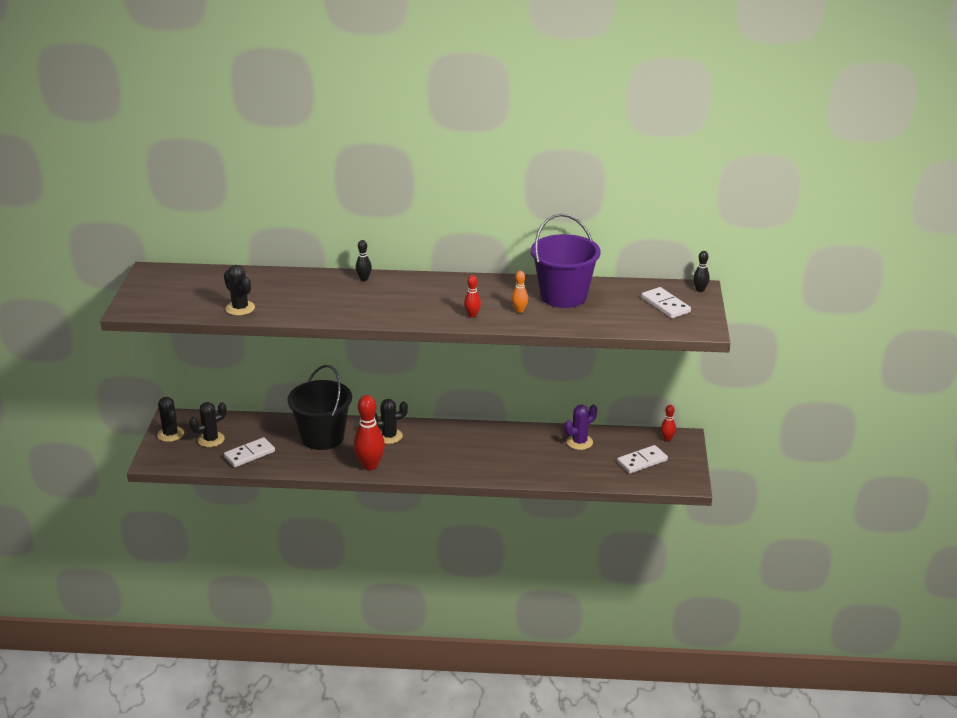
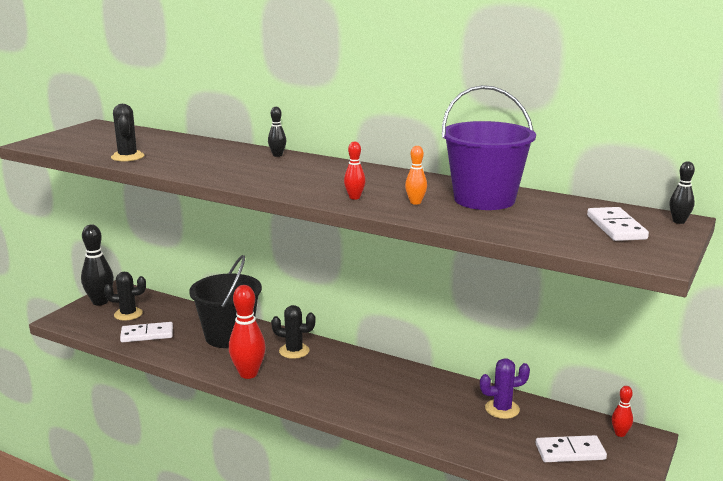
camera: 25 degrees right, 10 degrees down
(170, 434) = (100, 302): black cactus -> black bowling pin

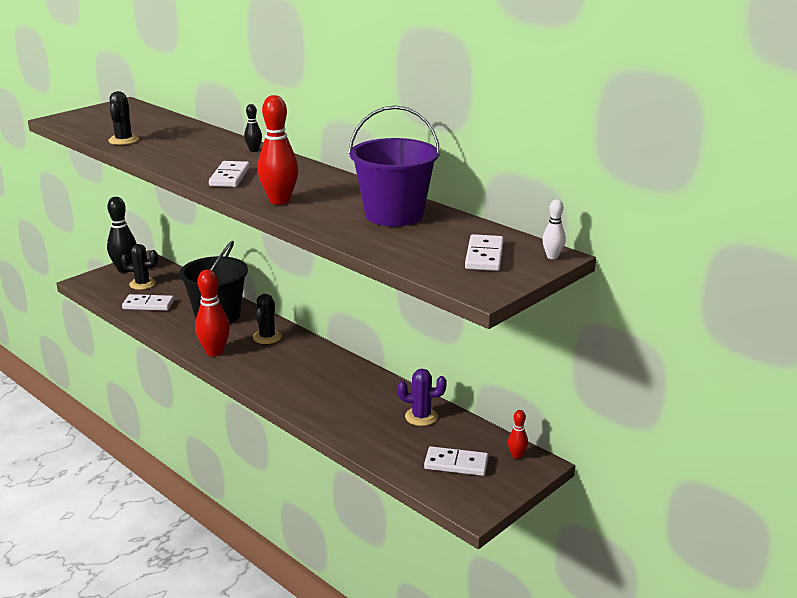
camera: 15 degrees right, 5 degrees up
(278, 180) = (229, 177): none -> white domino
(294, 351) = (267, 337): black cactus -> black cactus turned 75 degrees clockwise
(354, 197) = (279, 201): red bowling pin -> red bowling pin, size x1.99
(415, 202) = (328, 211): orange bowling pin -> none
(679, 221) = (552, 257): black bowling pin -> white bowling pin

